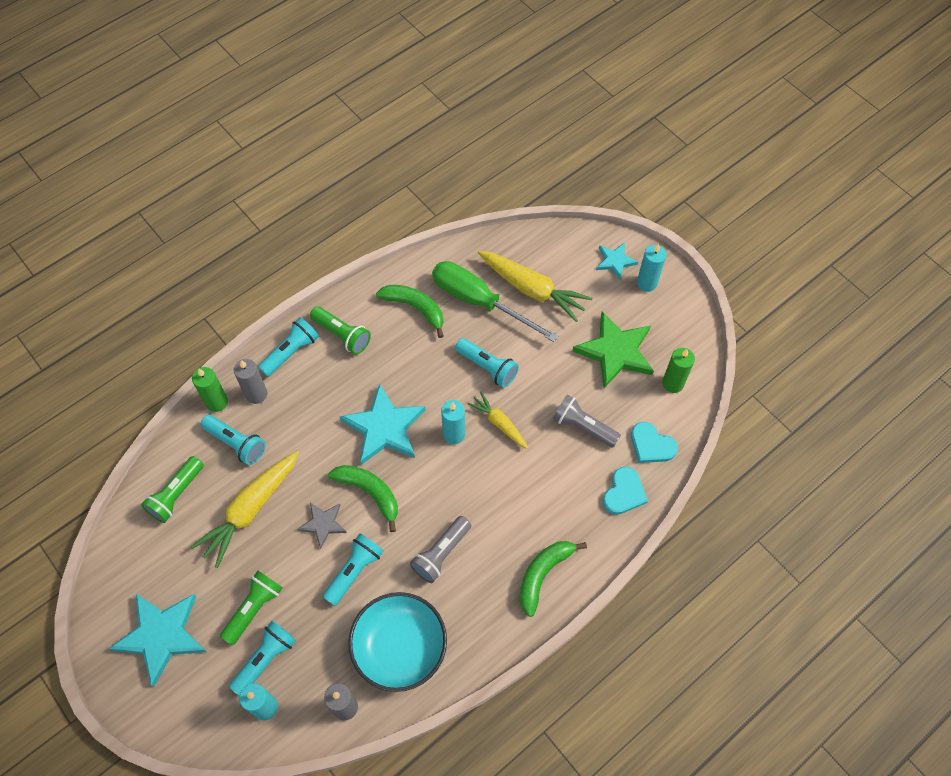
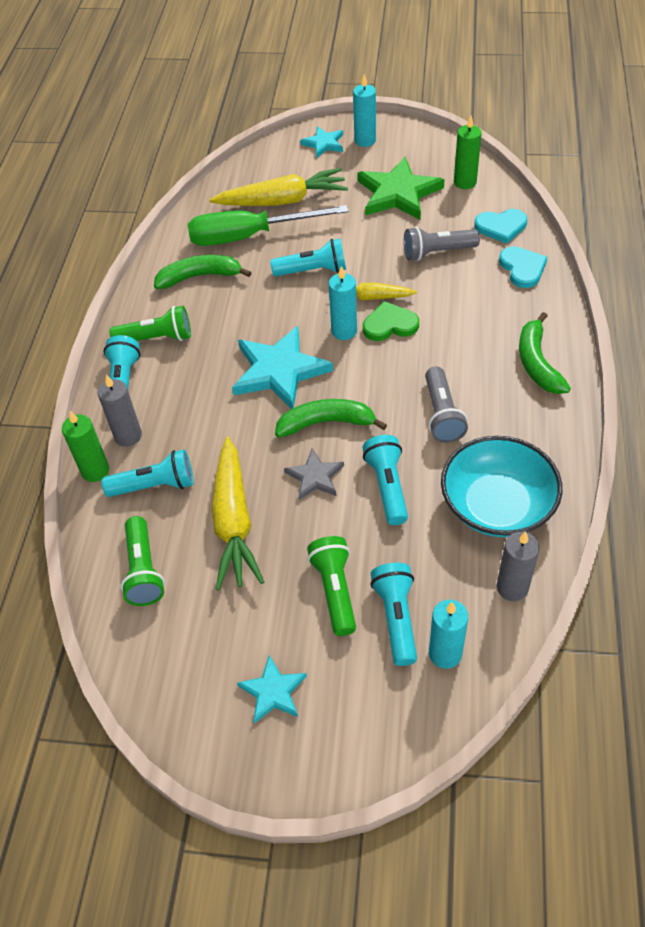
camera: 40 degrees left, 10 degrees down
(161, 635) = (273, 691): turquoise star -> turquoise star, size x0.54
(487, 456) = (390, 324): none -> green heart

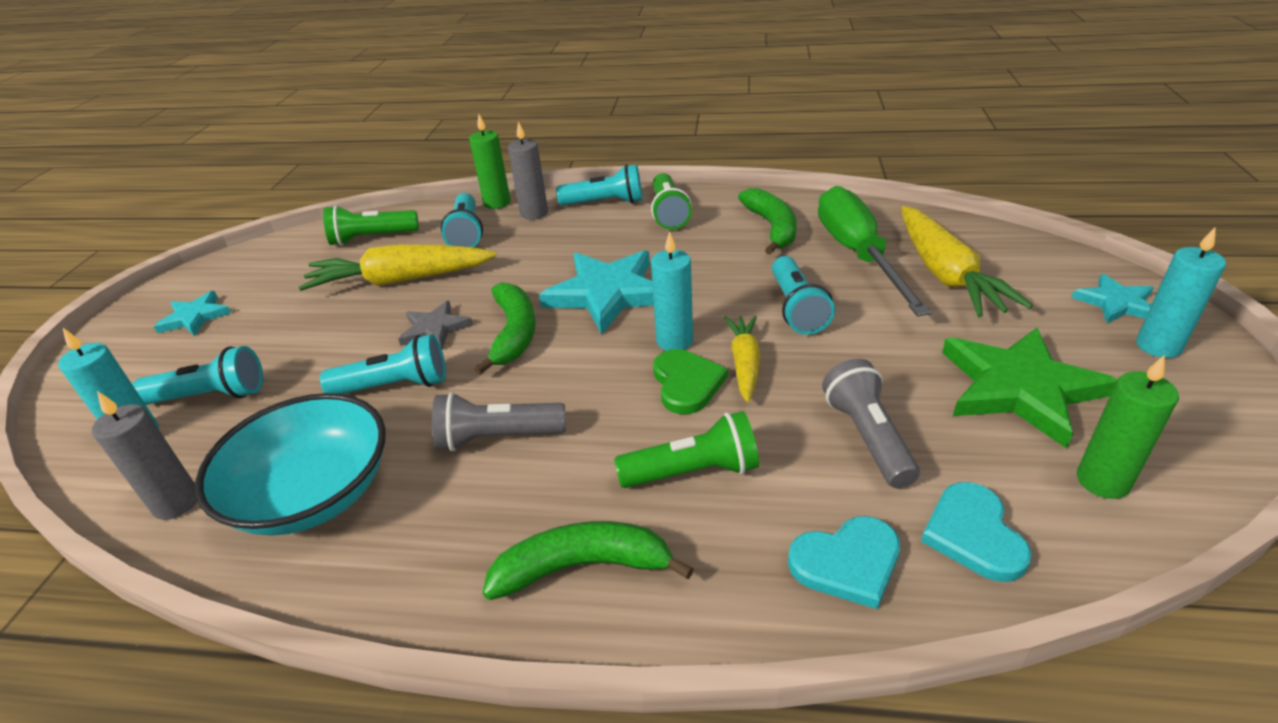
camera: 90 degrees right, 15 degrees down
(335, 590) = (276, 350): green flashlight -> green flashlight (693, 472)

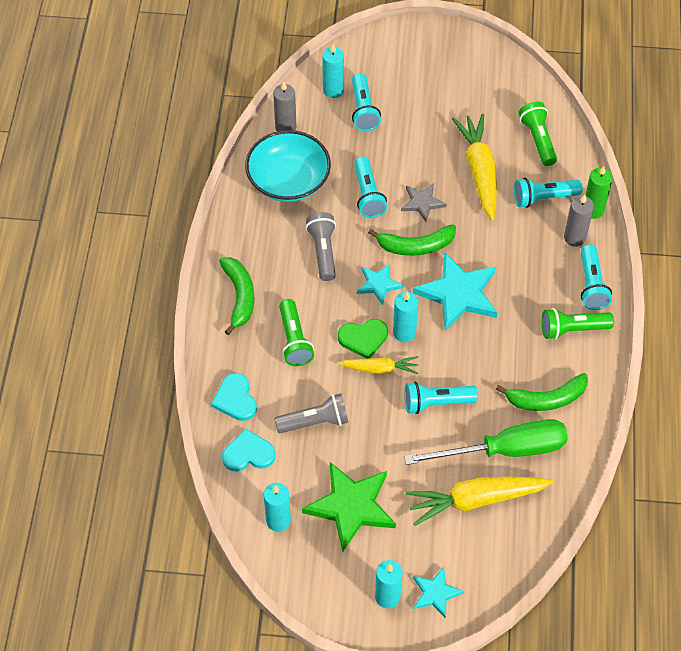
camera: 85 degrees right, 20 degrees up
(195, 317) = (440, 71): turquoise star -> turquoise star (378, 284)
(1102, 481) = (278, 520): green candle -> turquoise candle

